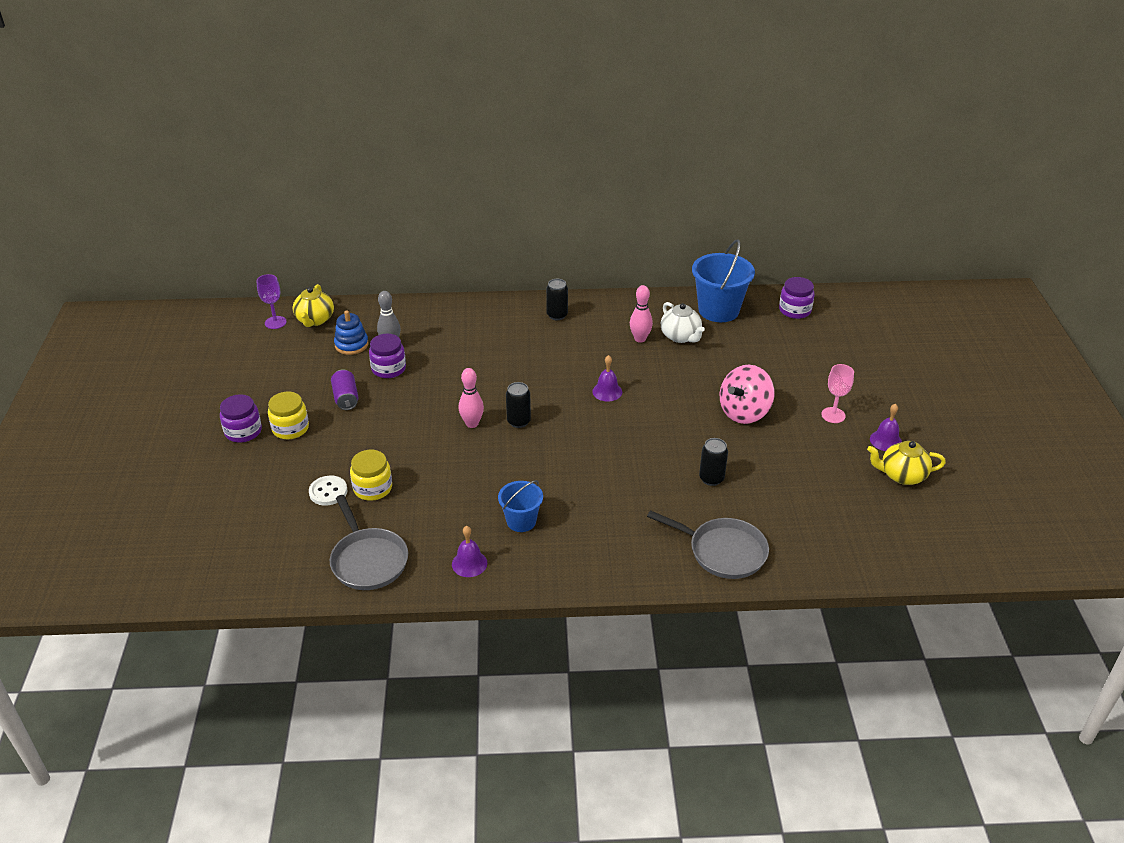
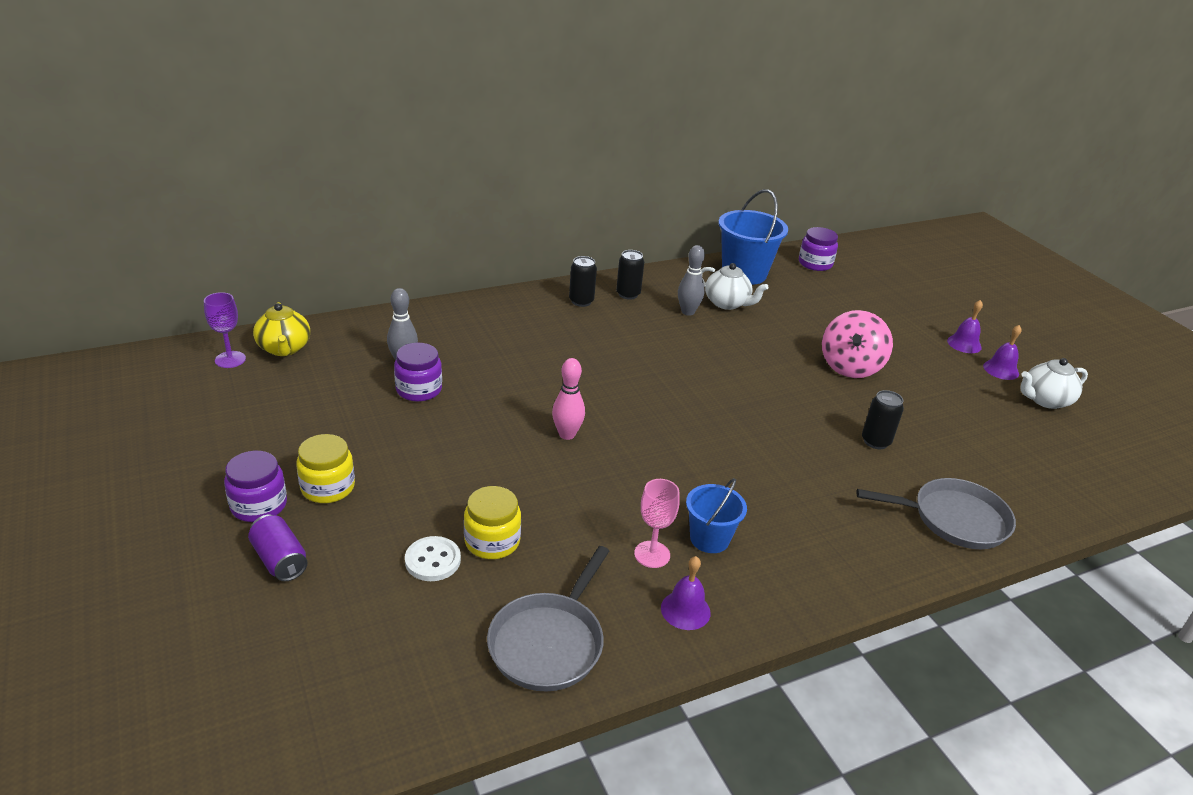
camera: 25 degrees left, 5 degrees down
(346, 398) = (383, 434): purple can -> purple can (280, 560)
(351, 345) = (352, 370): blue stacking toy -> none
(368, 560) = (549, 642): grey pan -> grey pan turned 75 degrees clockwise
(518, 421) = (620, 421): black can -> black can (628, 294)
(607, 391) = (695, 371): purple bell -> purple bell (964, 344)
(640, 339) = (688, 312): pink bowling pin -> grey bowling pin
(833, 415) = (934, 354): pink goblet -> pink goblet (652, 554)
(901, 475) = (1045, 400): yellow teapot -> white teapot

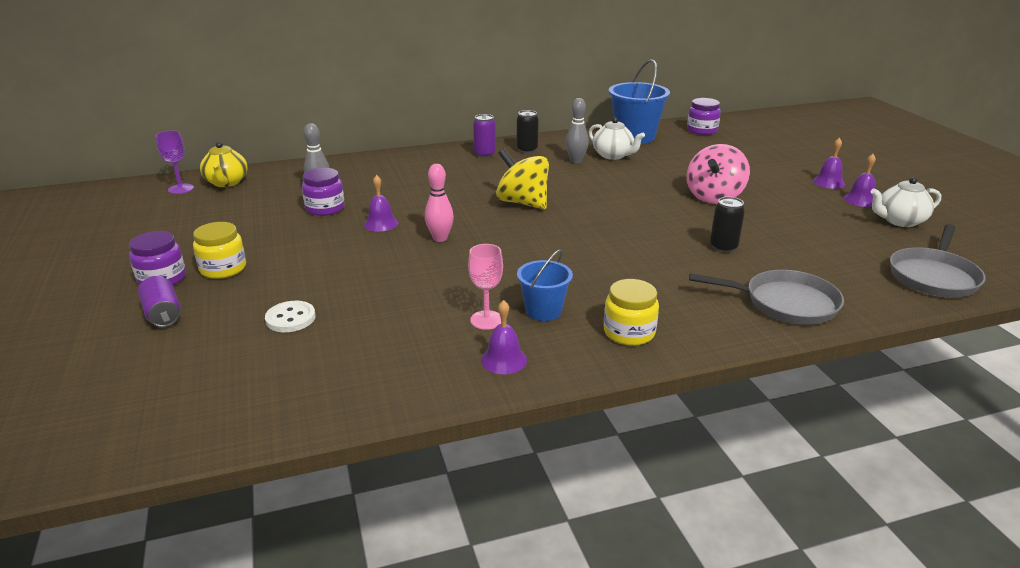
camera: 10 degrees right, 5 degrees down
(492, 412) = (381, 223): none -> purple bell
(492, 541) = (347, 307): yellow jar -> yellow jar (629, 332)
(549, 642) = (370, 378): grey pan -> grey pan (933, 276)
(581, 301) = (484, 154): black can -> purple can
(645, 378) = (523, 203): none -> yellow spinning top

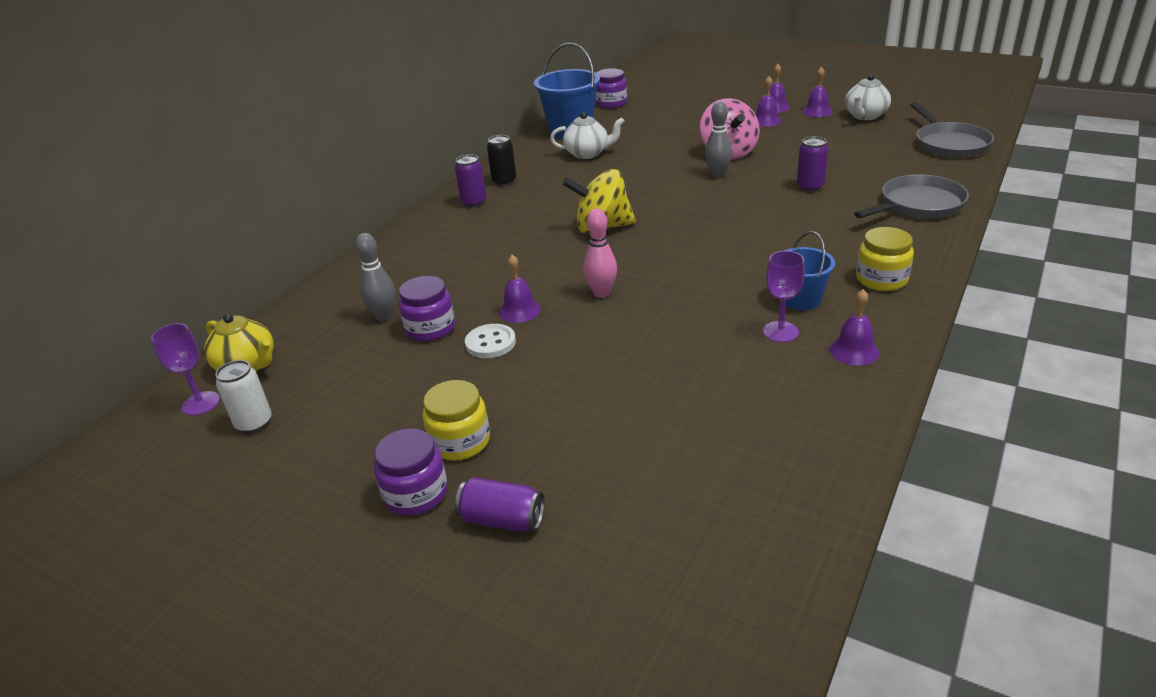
camera: 40 degrees left, 5 degrees up
(178, 209) = (254, 423): none -> white can
(290, 318) = (633, 435): white button -> white button (490, 343)
(486, 320) = (780, 332): pink goblet -> purple goblet
(576, 161) = (567, 172): grey bowling pin -> grey bowling pin (717, 174)
(723, 247) = (810, 187): black can -> purple can
(797, 188) = (766, 121): none -> purple bell

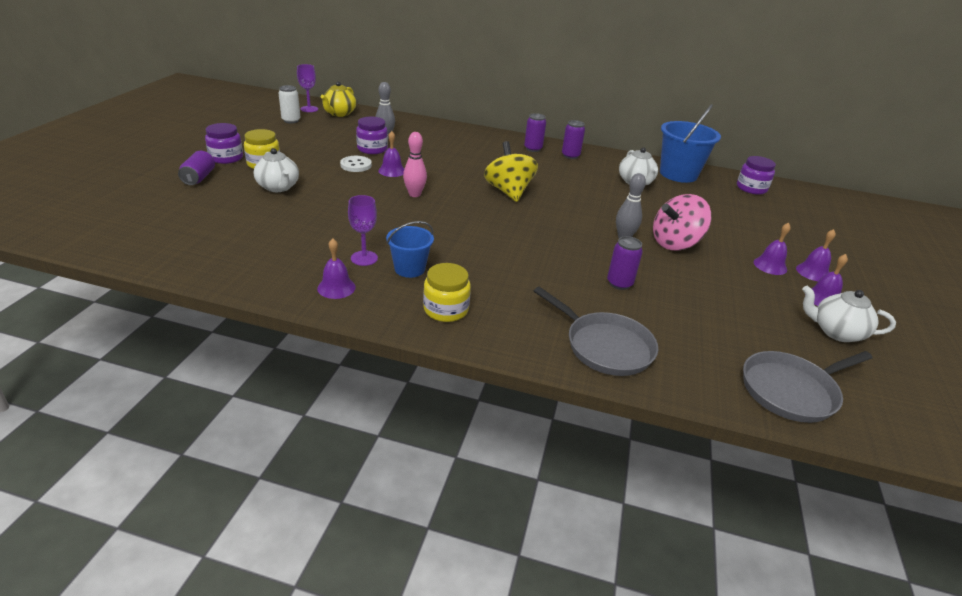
camera: 70 degrees right, 0 degrees up
(504, 181) = (570, 156): black can -> purple can
(560, 417) = (278, 187): none -> white teapot

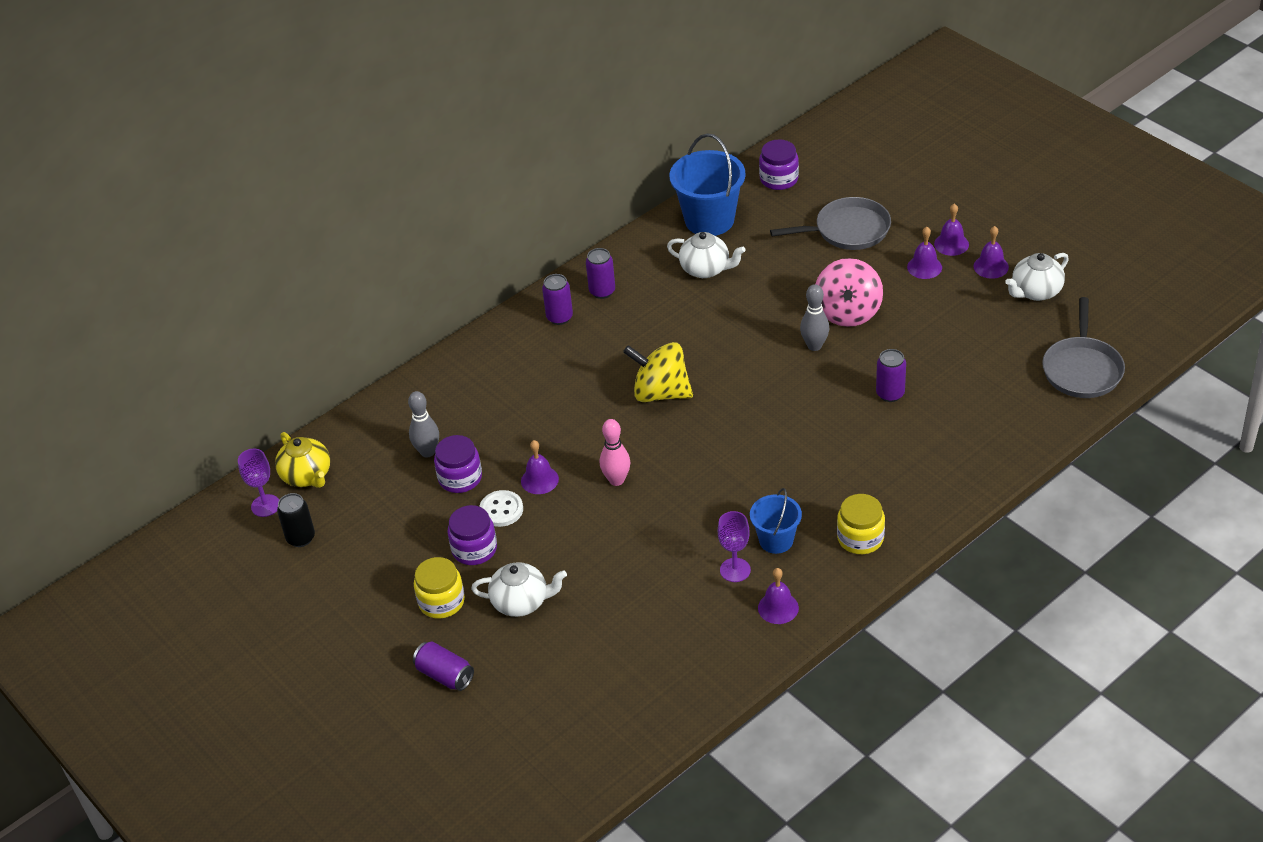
camera: 50 degrees left, 10 degrees up
(226, 158) = (396, 636): purple jar -> purple jar (474, 549)
(291, 120) = (301, 538): white can -> black can
(604, 346) = (971, 453): grey pan -> grey pan (848, 230)

